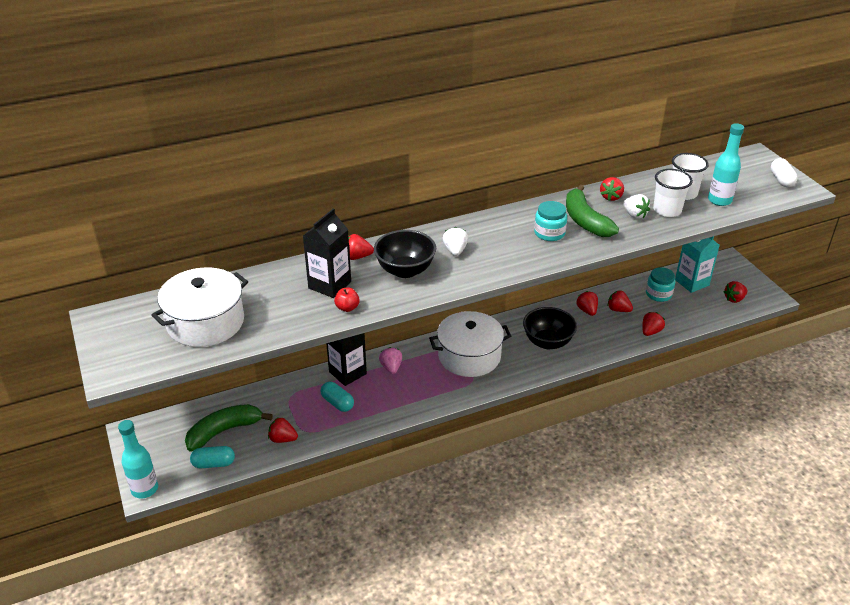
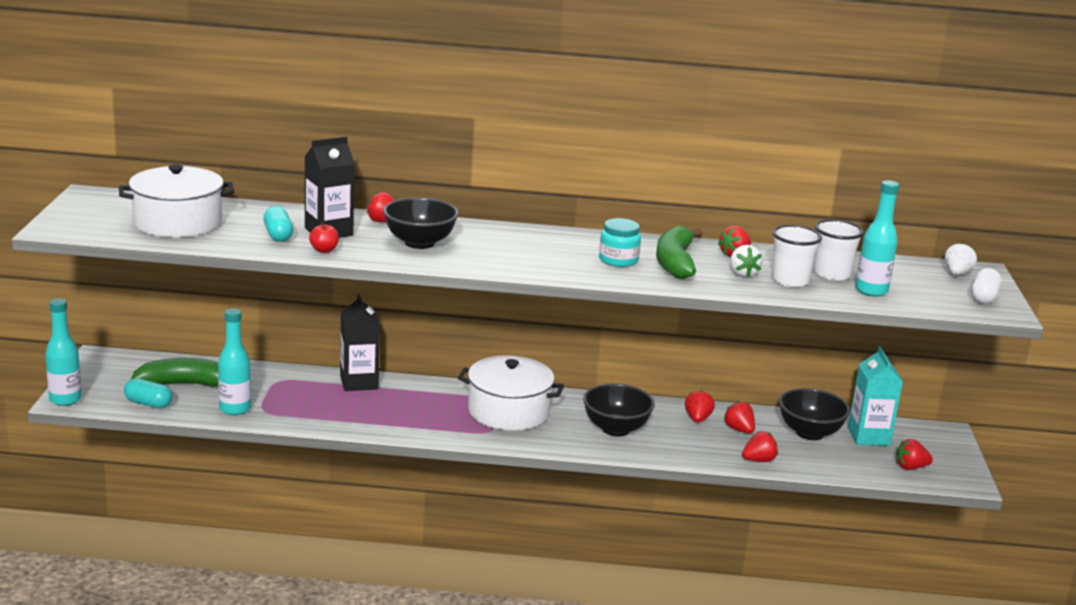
camera: 25 degrees right, 15 degrees down
(282, 439) = (235, 409): red strawberry -> turquoise bottle
(337, 403) = (321, 401): turquoise capsule -> turquoise capsule (278, 235)
(391, 367) = (410, 393): pink strawberry -> none
(455, 250) = (493, 244): white strawberry -> white strawberry (956, 273)
(658, 294) = (809, 433): turquoise jar -> black bowl

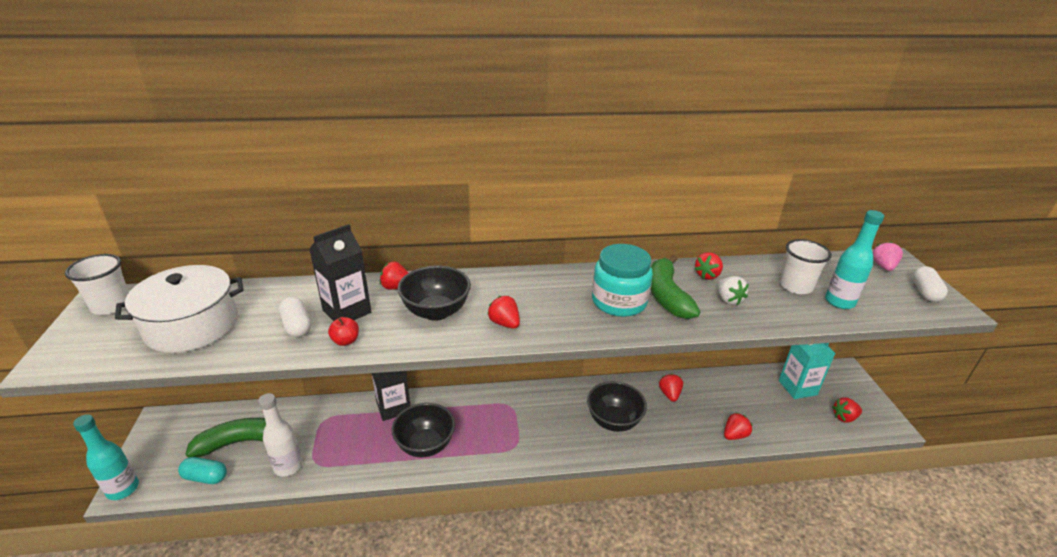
camera: 10 degrees left, 10 degrees up
(235, 409) = (288, 466): turquoise bottle -> white bottle
(278, 235) = (297, 326): turquoise capsule -> white capsule
(508, 411) = (523, 417): white pot -> none
(618, 260) = (619, 301): turquoise jar -> turquoise jar, size x1.54
(739, 430) = (704, 401): red strawberry -> red strawberry (504, 323)
(790, 281) = (770, 301): white cup -> white cup (111, 305)
(809, 433) = (755, 393): black bowl -> black bowl (425, 445)
(956, 273) = (883, 266): white strawberry -> pink strawberry

